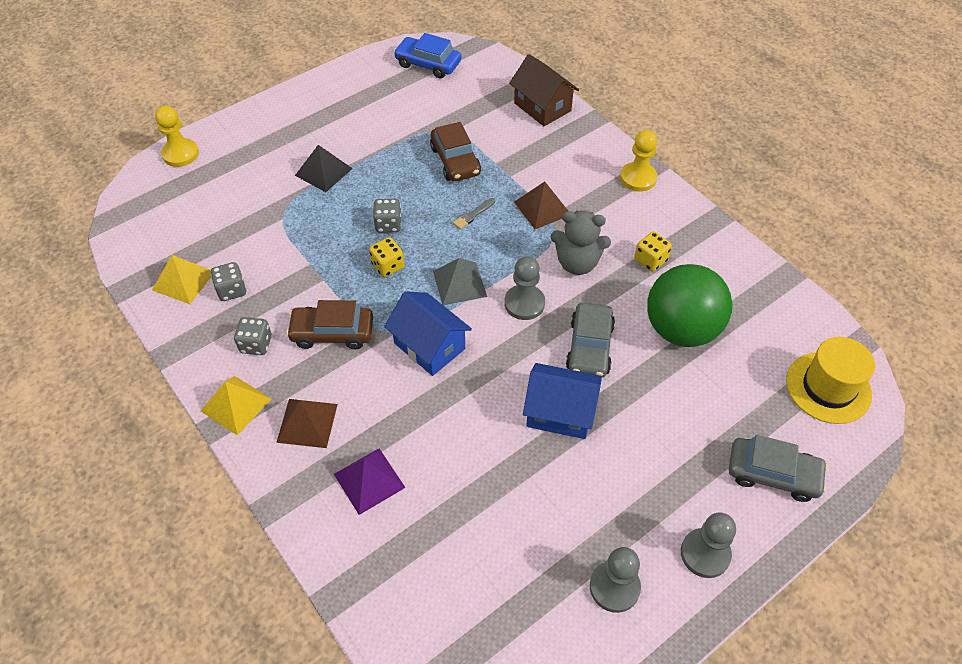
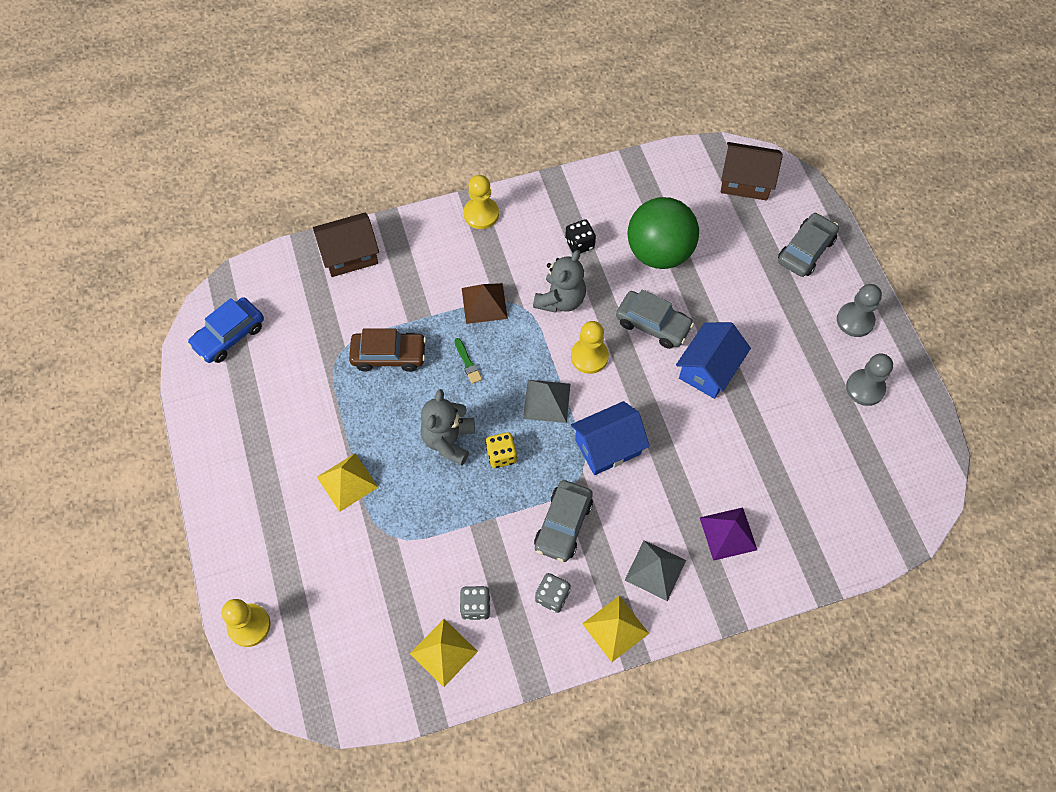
camera: 70 degrees left, 10 degrees up
(307, 423) = (655, 570): brown pyramid -> grey pyramid
(323, 171) = (347, 482): black pyramid -> yellow pyramid
(332, 333) = (563, 525): brown car -> grey car
(388, 224) = (448, 440): grey dice -> grey teddy bear
(473, 215) = (467, 363): grey brush -> green brush
(524, 303) = (589, 356): grey pawn -> yellow pawn
(650, 260) = (579, 244): yellow dice -> black dice
(828, 387) = (745, 181): yellow hat -> brown house

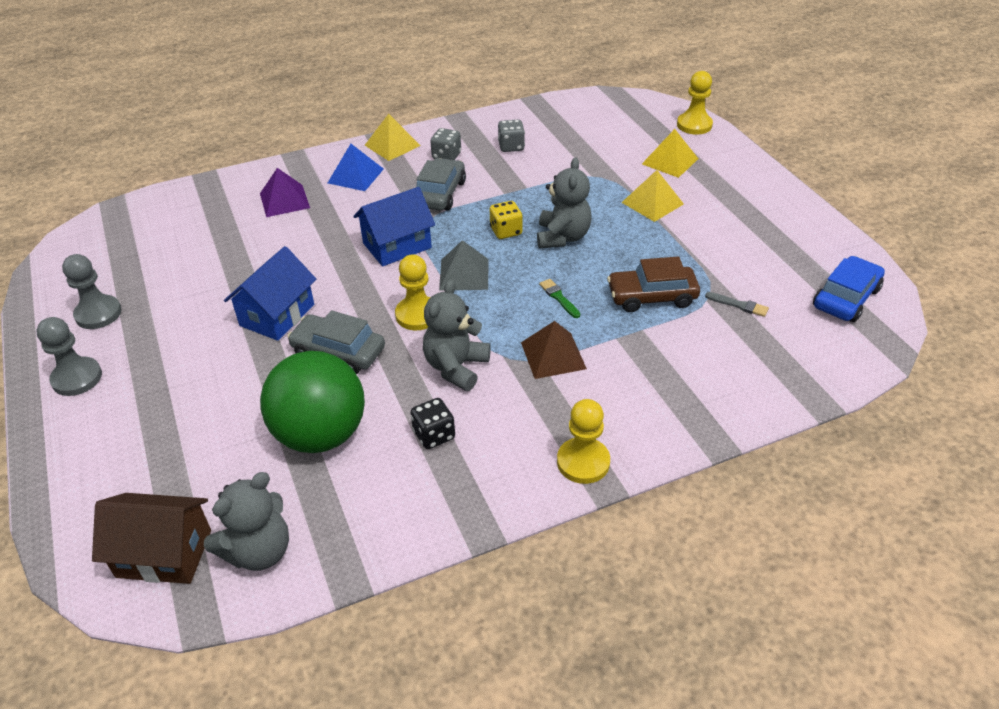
camera: 175 degrees right, 20 degrees down
(320, 338) = (739, 305): none -> grey brush
(350, 255) = (748, 393): brown house -> none
(443, 652) = (532, 125): yellow pyramid -> yellow pyramid (670, 161)
(655, 570) = (355, 176): grey pyramid -> blue pyramid
(688, 177) = (259, 551): none -> grey teddy bear
(805, 250) = (107, 456): grey car -> none

